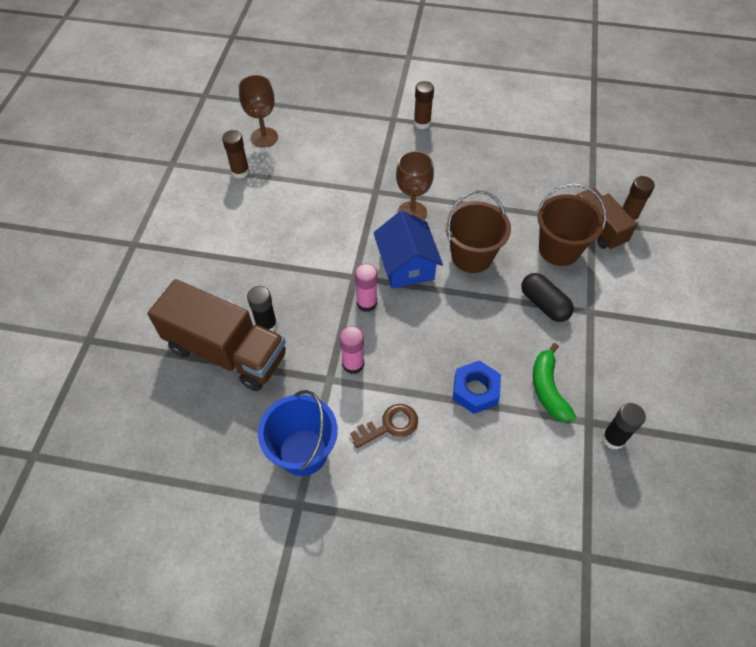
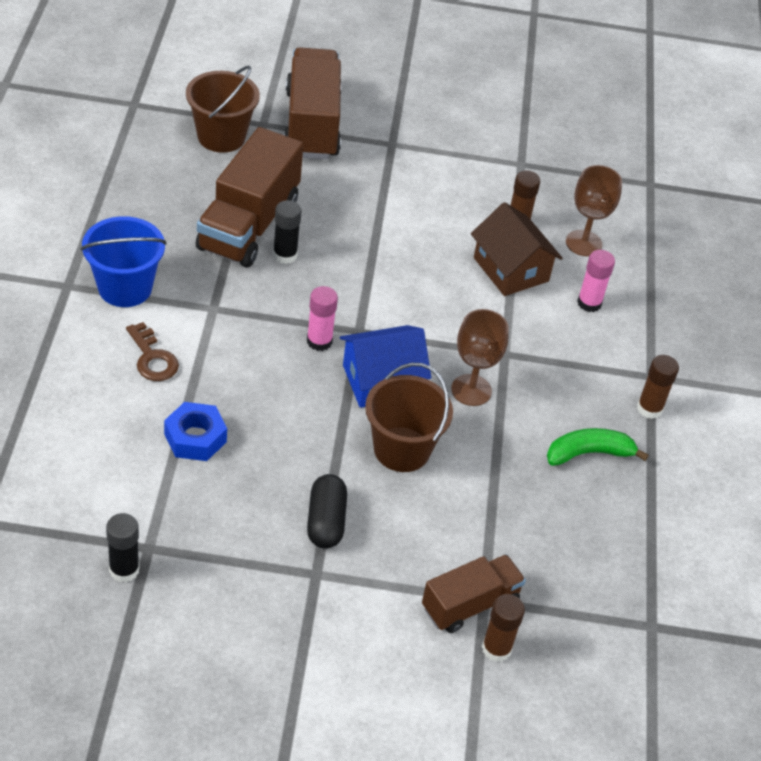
camera: 80 degrees right, 10 degrees down
(96, 301) = (312, 124): none -> brown truck
(290, 180) = (511, 269): none -> brown house
(353, 364) = (232, 328): pink glue stick -> pink glue stick (589, 303)
(544, 304) = (326, 521): black capsule -> black capsule turned 45 degrees counterclockwise
(548, 389) = (196, 510): green banana -> green banana (588, 453)
(559, 249) = (423, 550): brown bucket -> brown bucket (221, 137)

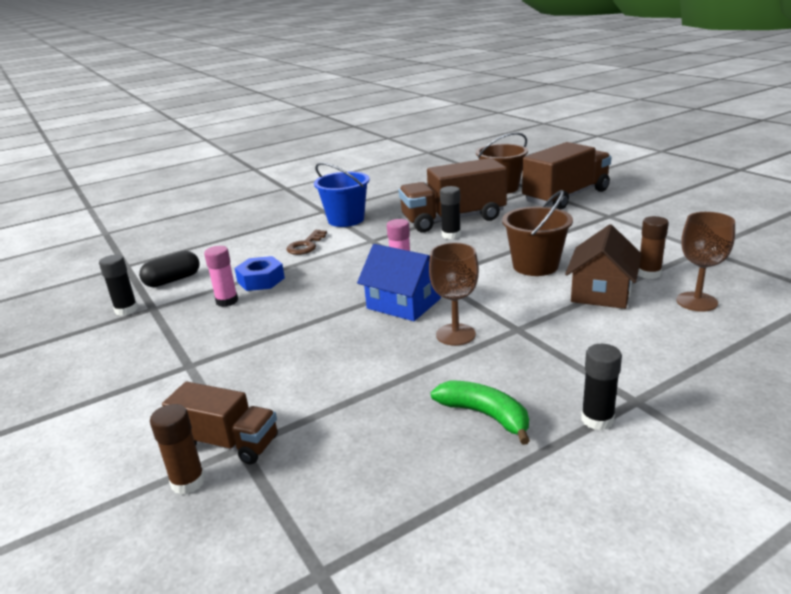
camera: 60 degrees right, 20 degrees down
(326, 521) = (243, 346): black capsule -> black capsule (173, 280)
(402, 449) = (352, 339): brown bucket -> brown bucket (535, 266)
(589, 303) = (644, 333): pink glue stick -> pink glue stick (227, 301)
(649, 408) = (597, 419): brown glue stick -> black glue stick

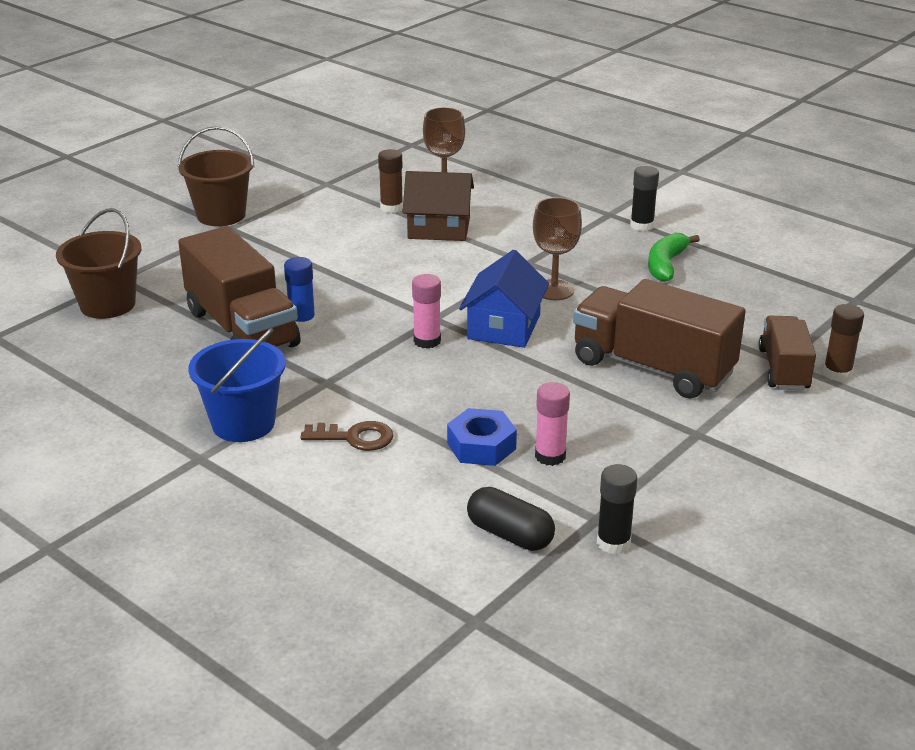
camera: 110 degrees left, 5 degrees up
(451, 235) = (302, 323): black glue stick -> blue glue stick
(535, 266) = (387, 262): brown bucket -> brown bucket (221, 215)
(566, 196) = (155, 255): brown truck -> brown truck (652, 368)

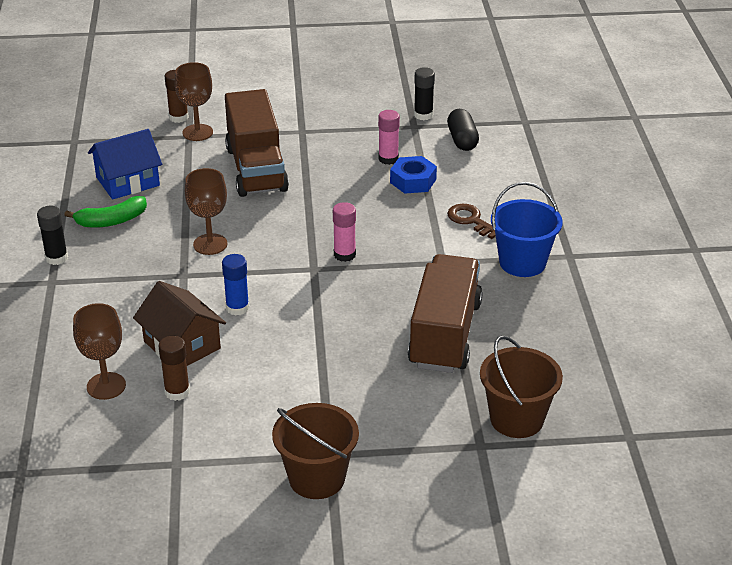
camera: 135 degrees left, 5 degrees up
(302, 323) = (400, 315): blue glue stick -> blue glue stick (237, 308)
(504, 327) = (285, 237): blue house -> blue house (128, 181)
(783, 369) = (197, 132): brown truck -> brown goblet

